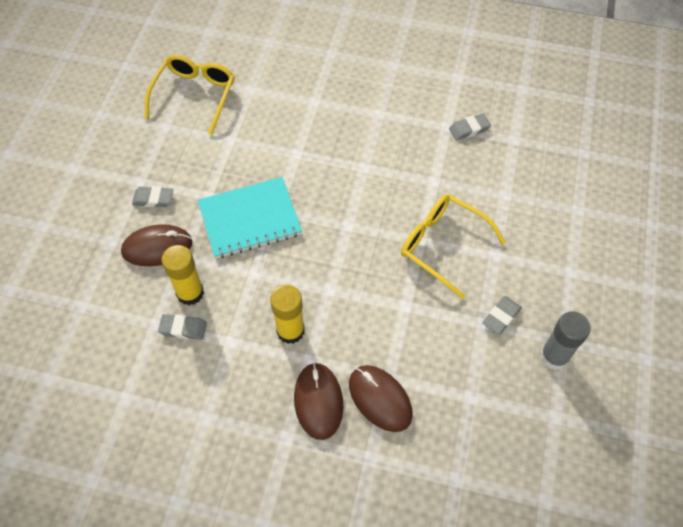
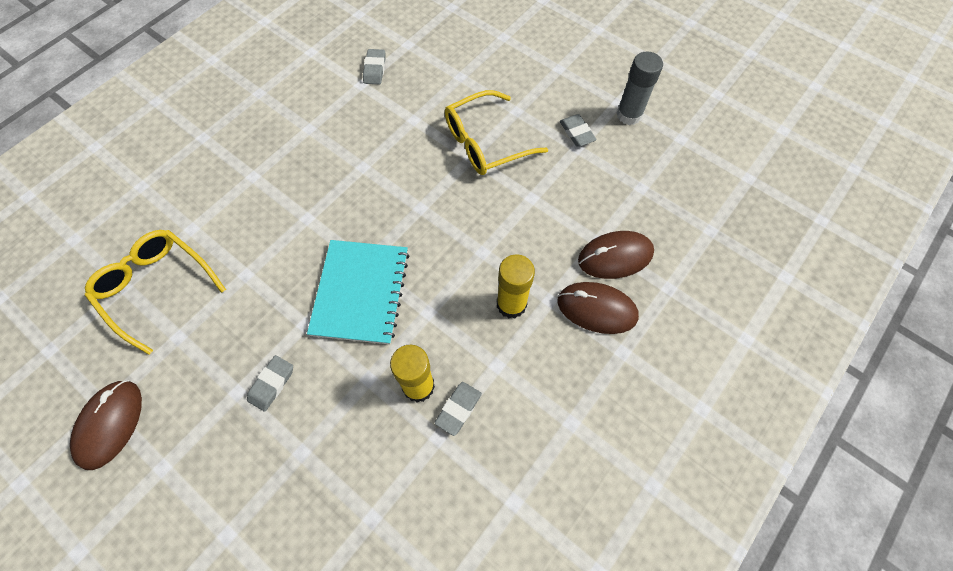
camera: 65 degrees left, 5 degrees up
(157, 247) = (340, 402): brown mouse -> brown mouse (110, 424)

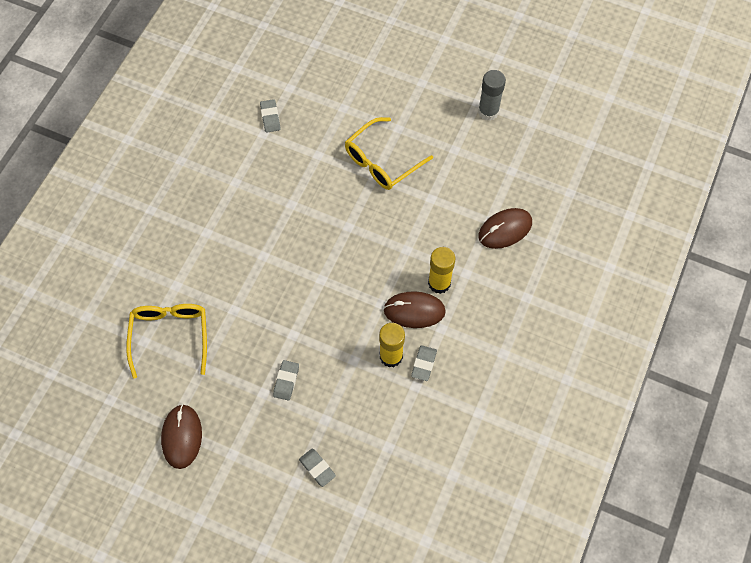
camera: 15 degrees left, 0 degrees up
(156, 288) = (170, 336): yellow glasses -> yellow glasses turned 60 degrees clockwise
(360, 292) = (326, 301): turquoise notebook -> none
(577, 133) = (451, 136): grey eraser -> grey eraser (317, 468)
(597, 309) = (501, 271): brown mouse -> brown mouse (414, 311)

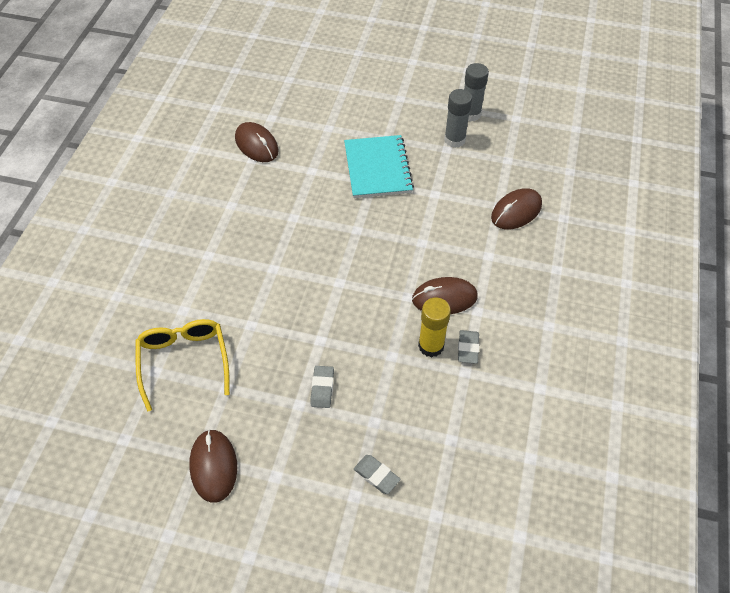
camera: 10 degrees left, 10 degrees down
(270, 117) = (256, 145): grey eraser -> brown mouse
(382, 161) = (377, 168): yellow glasses -> turquoise notebook
(439, 283) = (463, 268): yellow glue stick -> none
(465, 140) = (454, 140): none -> grey glue stick

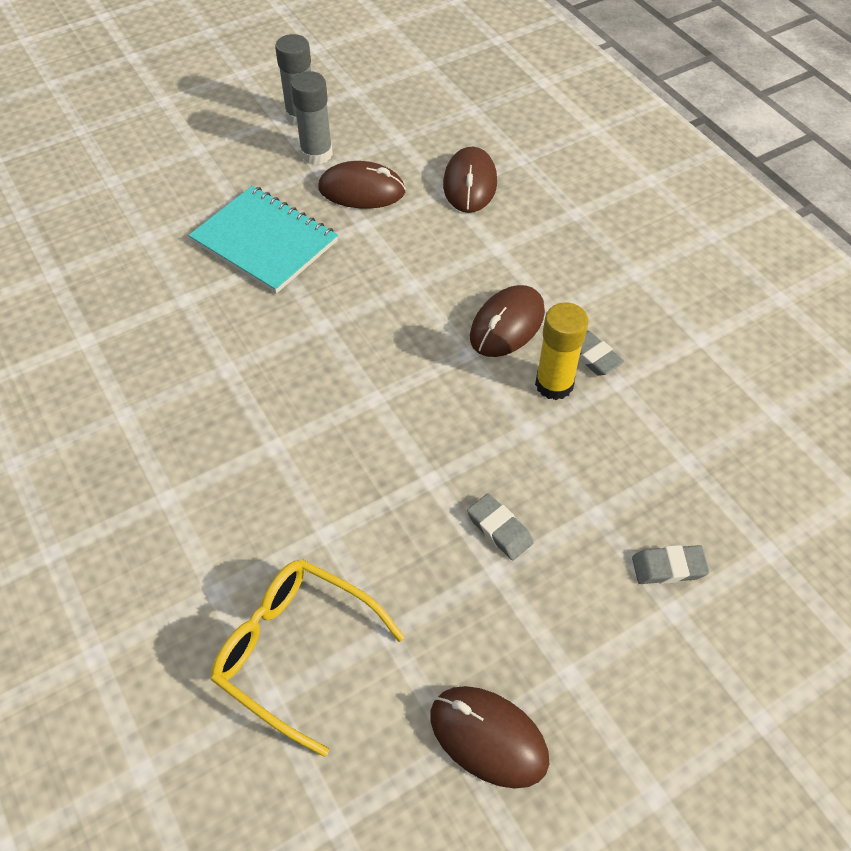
camera: 45 degrees left, 0 degrees up
(256, 145) = (71, 318): brown mouse -> brown mouse (362, 190)

